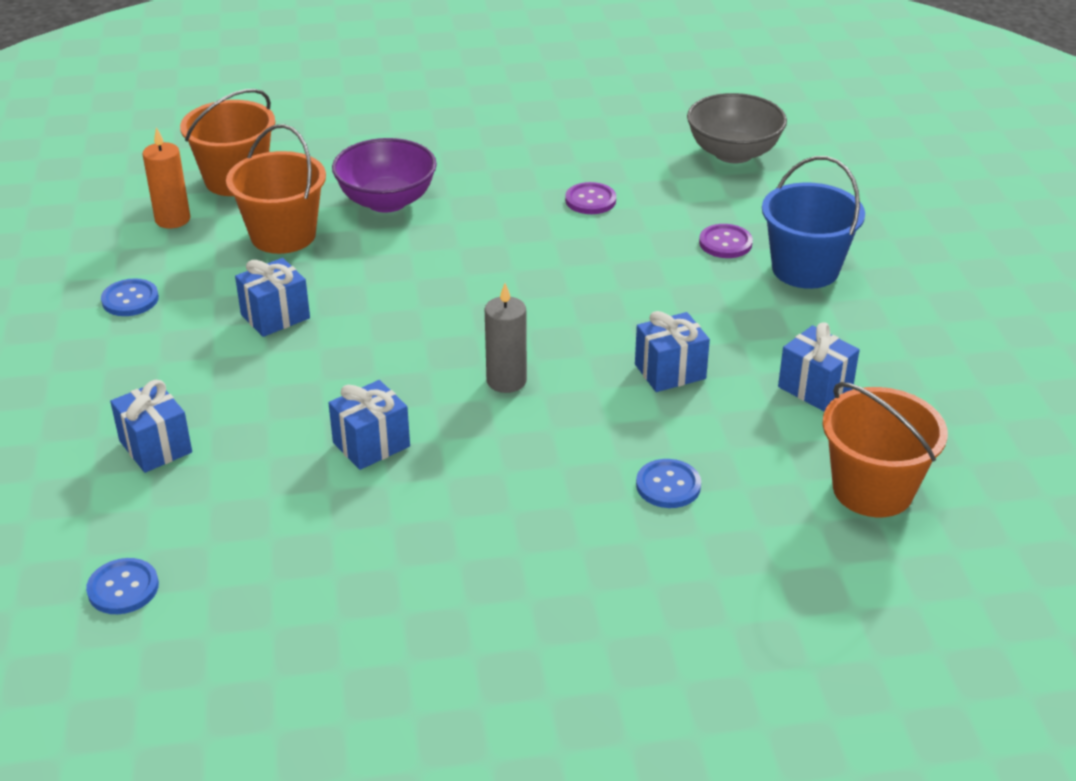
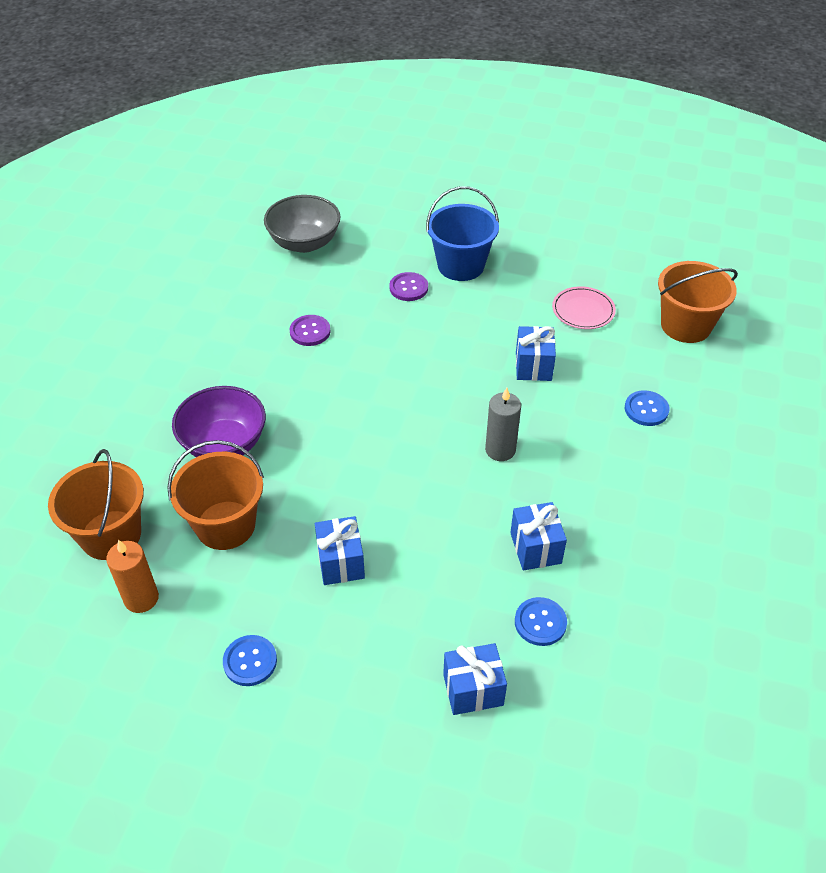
camera: 65 degrees left, 10 degrees up
(123, 588) = (637, 752): blue button -> blue button (540, 622)
(815, 388) = (583, 310): blue gift -> pink plate

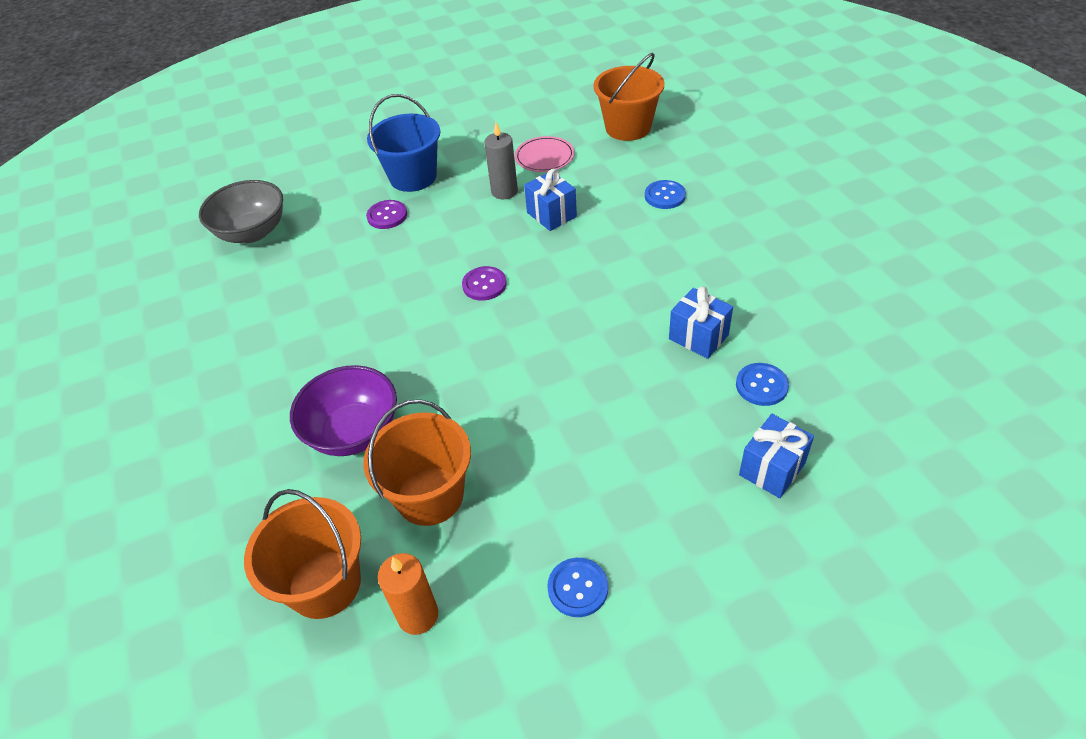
camera: 35 degrees left, 0 degrees up
(310, 331) = (335, 296): purple button -> purple button (484, 285)
(340, 562) = (564, 453): blue gift -> none
(500, 450) = (594, 287): grey candle -> grey candle (504, 191)

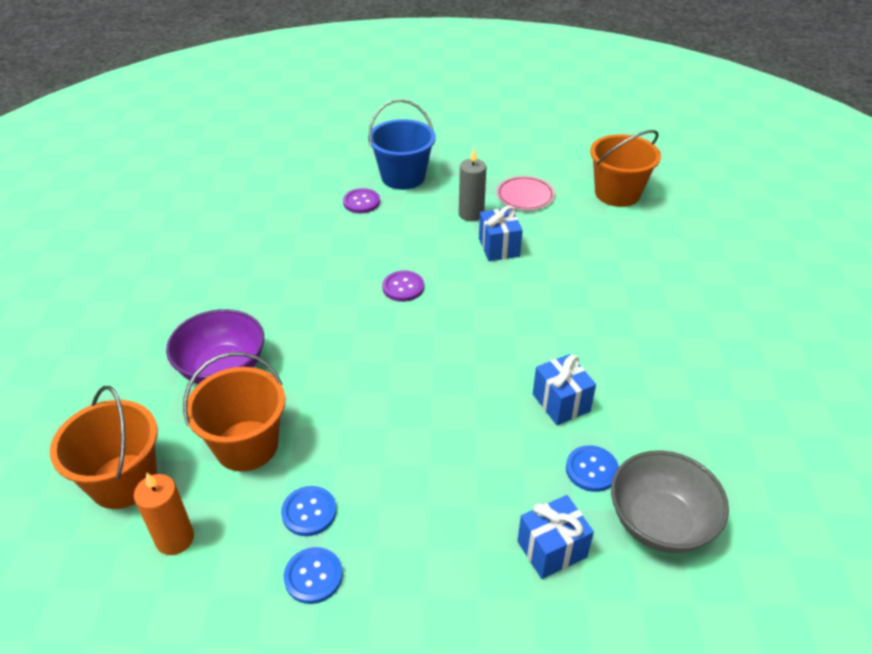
camera: 20 degrees right, 5 degrees down
(252, 232) = (250, 180): grey bowl -> grey bowl (660, 523)
(665, 196) = (612, 265): blue button -> blue button (309, 512)

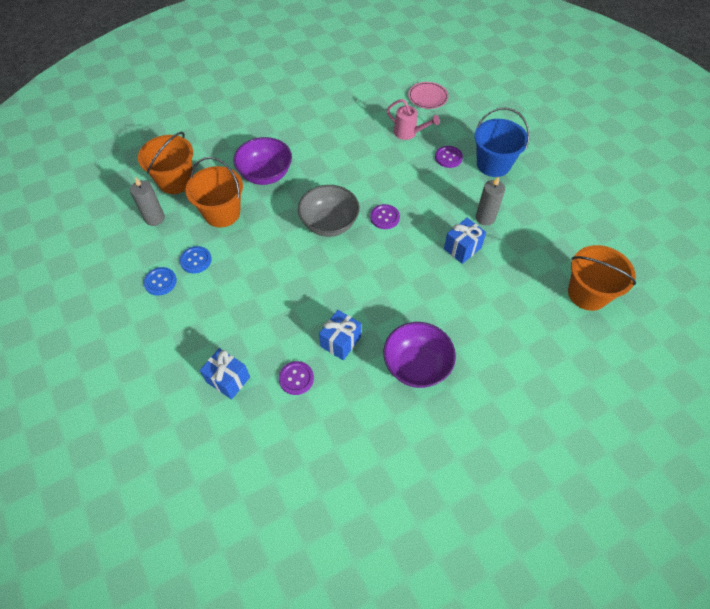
camera: 60 degrees right, 15 degrees up
(175, 539) = (155, 218): orange candle -> grey candle
(293, 215) = (409, 133): none -> pink watering can
(525, 195) = (533, 238): pink plate -> pink plate (428, 97)
(591, 470) = (296, 378): blue button -> purple button
(634, 350) = (416, 365): none -> purple bowl
(660, 523) = (276, 430): grey bowl -> grey bowl (329, 224)

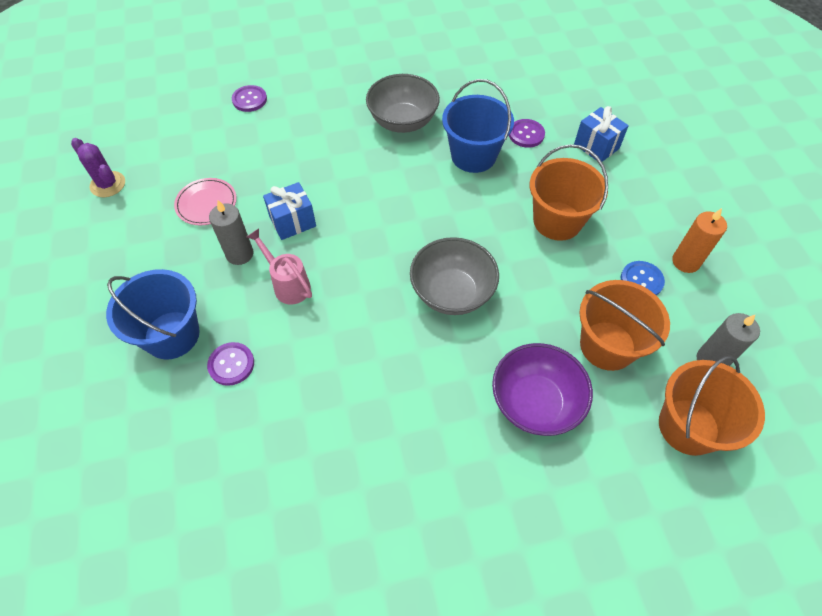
camera: 165 degrees left, 0 degrees up
(160, 282) = (685, 262): blue button -> orange candle
(340, 341) = (473, 156): blue gift -> blue bucket
(384, 217) = (372, 285): purple button -> purple button (249, 99)
(409, 133) = (268, 433): pink watering can -> pink watering can (288, 284)
(416, 365) = (403, 121): purple bowl -> grey bowl
(428, 97) = (188, 521): pink plate -> pink plate (206, 203)
(587, 293) = (187, 146): orange bucket -> orange bucket (557, 221)
(619, 246) = (108, 184): none -> purple cactus

